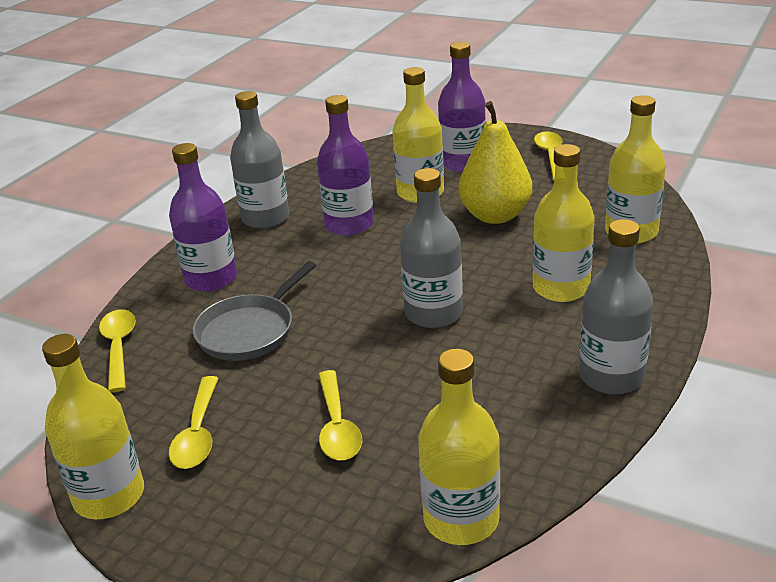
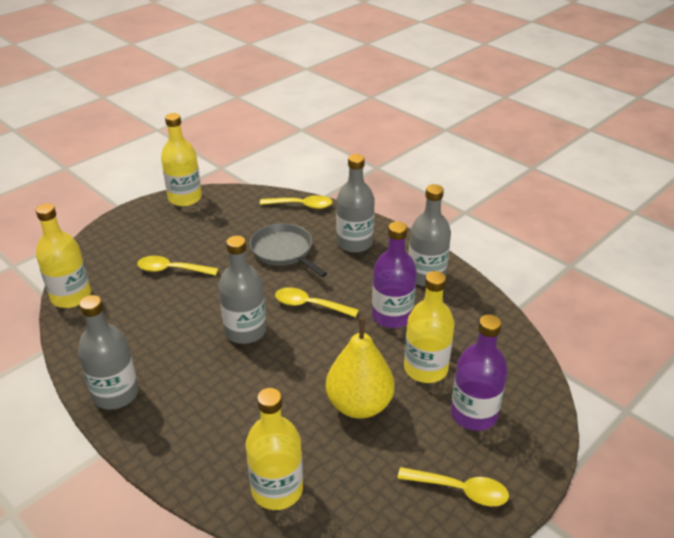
camera: 105 degrees right, 5 degrees up
(198, 433) = (206, 225): yellow spoon -> yellow spoon (309, 305)
(211, 279) = (354, 243): purple bottle -> grey bottle
(561, 288) = (227, 407): yellow bottle -> none

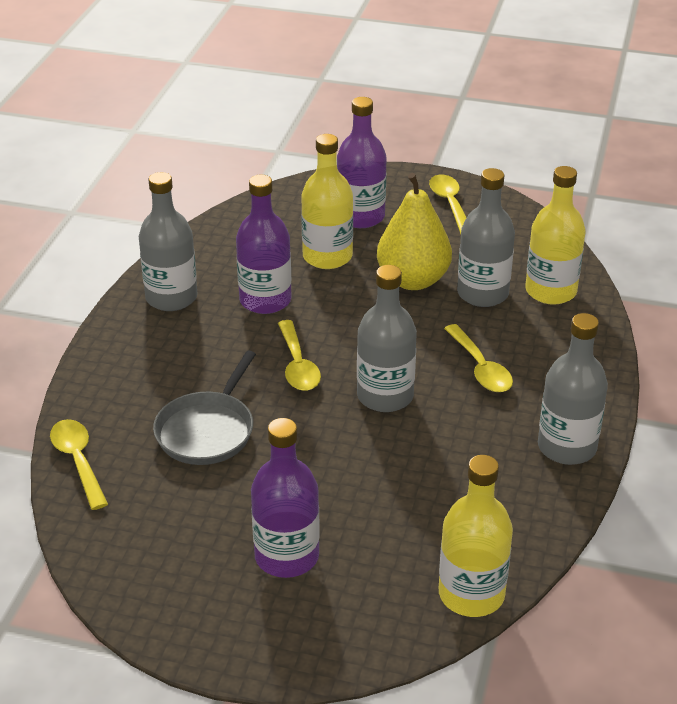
camera: 120 degrees left, 0 degrees up
(167, 247) = (286, 556): none -> purple bottle
(172, 270) = (332, 521): yellow spoon -> yellow spoon (480, 368)
(185, 198) = (141, 612): yellow bottle -> none
(354, 243) = (142, 375): grey bottle -> grey bottle (482, 293)

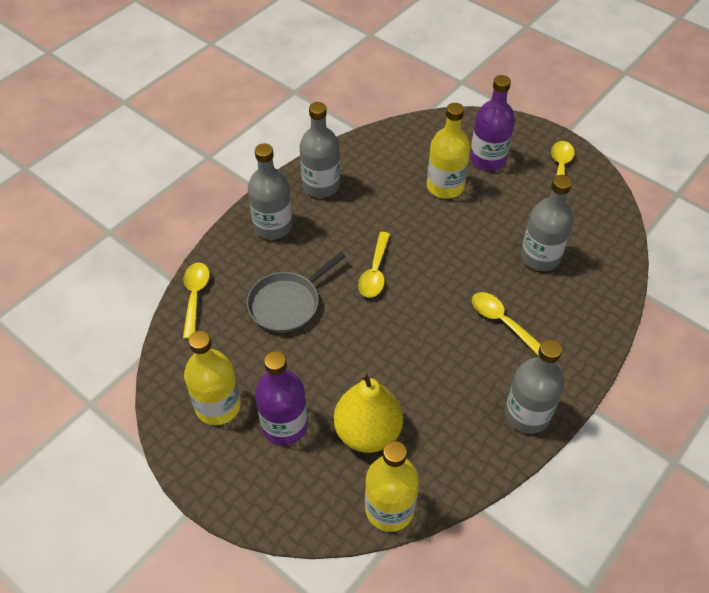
camera: 25 degrees right, 15 degrees up
(265, 300) = (382, 209): purple bottle -> none
(385, 396) = (420, 320): grey bottle -> grey bottle (273, 226)
(413, 280) = (495, 227): yellow pear -> yellow pear (368, 432)
(480, 368) = (502, 321): yellow spoon -> yellow spoon turned 135 degrees clockwise
(550, 291) = (593, 272): yellow bottle -> yellow bottle (218, 406)

